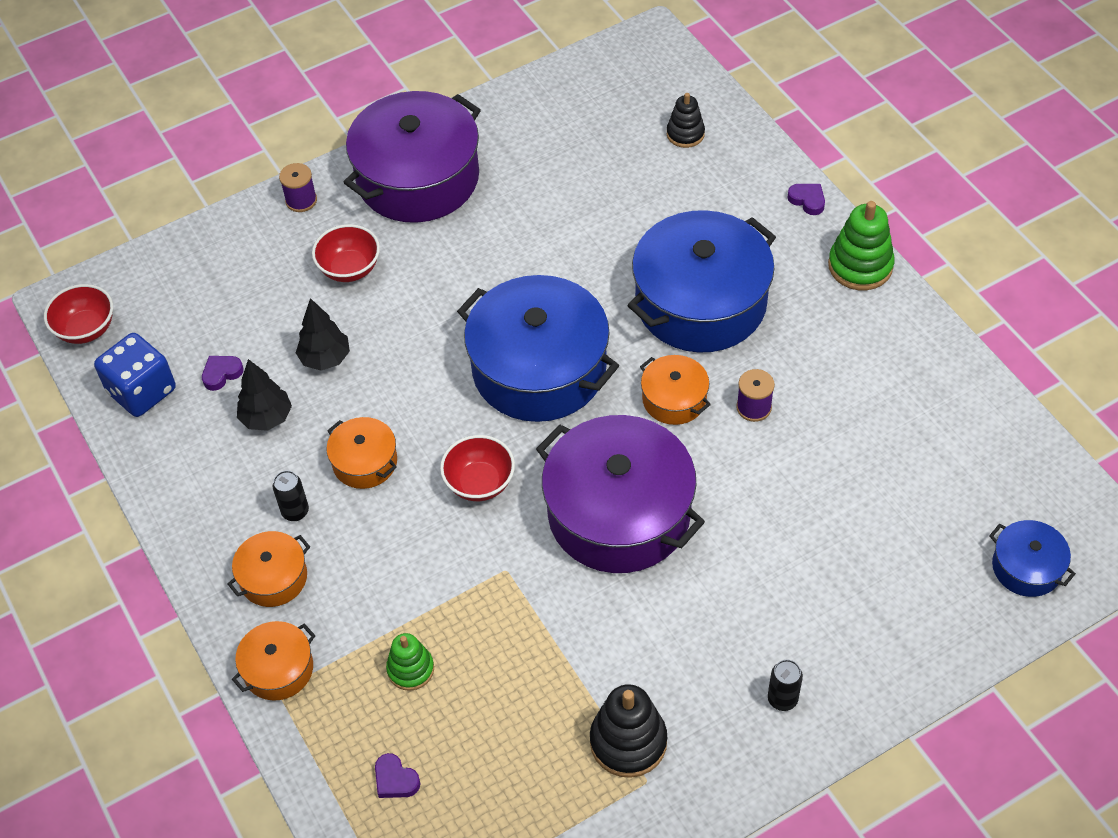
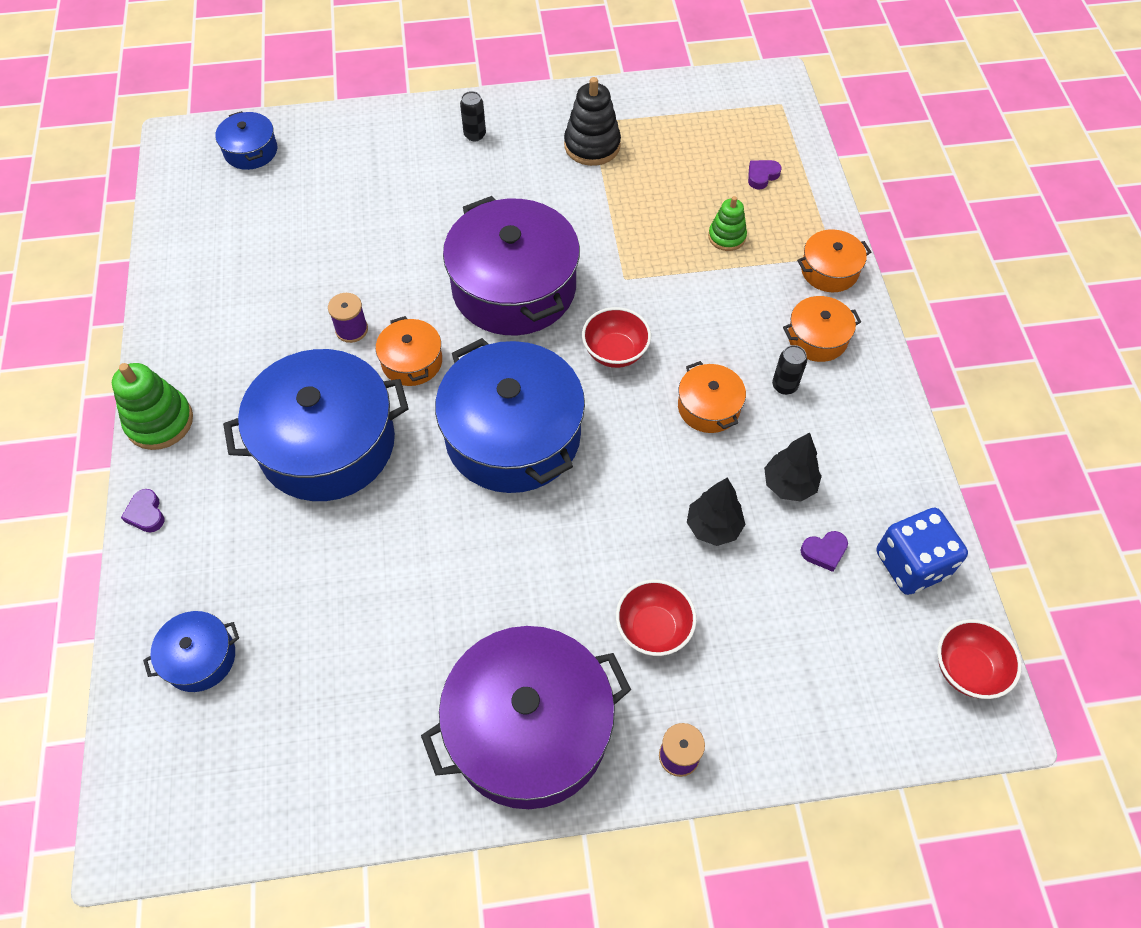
camera: 160 degrees left, 5 degrees up
(395, 780) = (762, 176): purple heart -> purple heart turned 105 degrees counterclockwise
(685, 134) = (200, 658): black stacking toy -> blue pot

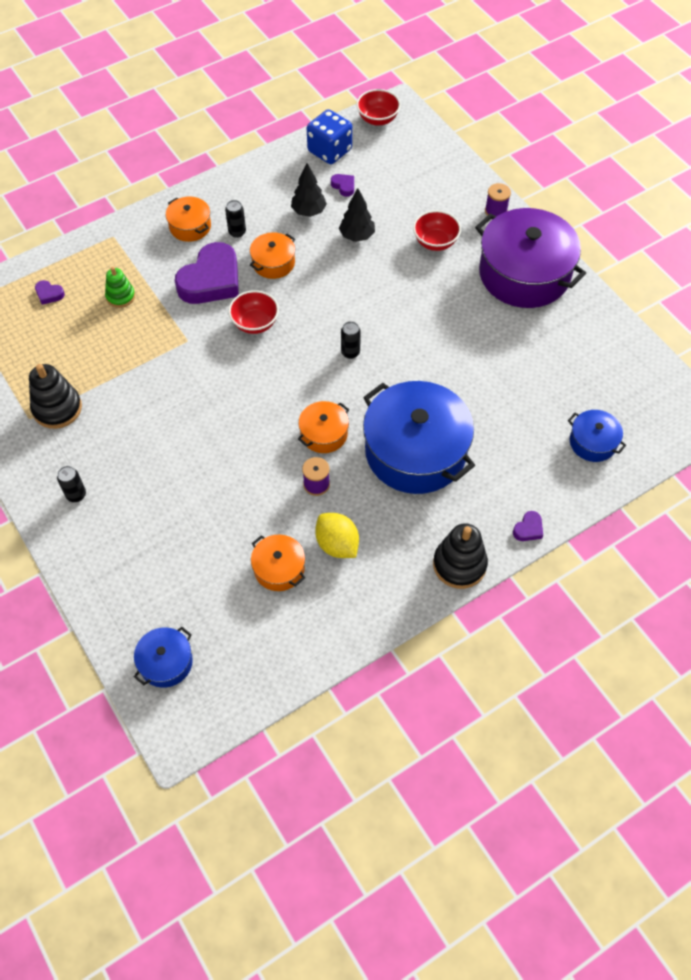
camera: 115 degrees left, 0 degrees up
(159, 421) = (459, 564): green stacking toy -> black stacking toy
(267, 320) = (337, 544): none -> yellow lemon
(513, 435) = (350, 352): blue pot -> black can
(514, 287) = (227, 401): purple pot -> none
(710, 331) = (211, 280): none -> purple heart
(829, 270) = (127, 235): orange pot -> orange pot (279, 568)

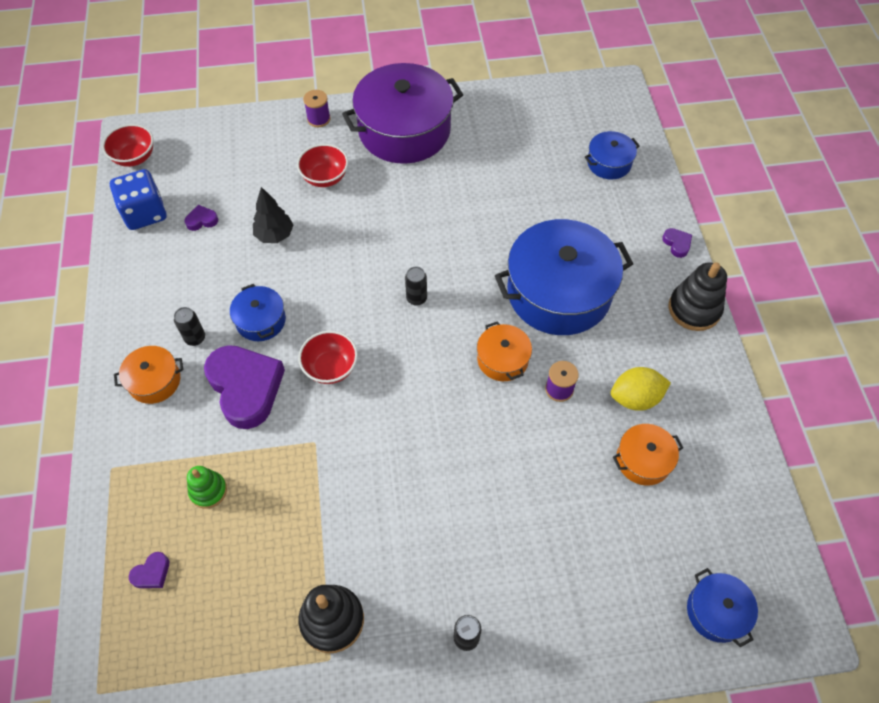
camera: 65 degrees left, 0 degrees up
(273, 263) = (260, 320): orange pot -> blue pot
(309, 211) = (213, 263): black tree -> none

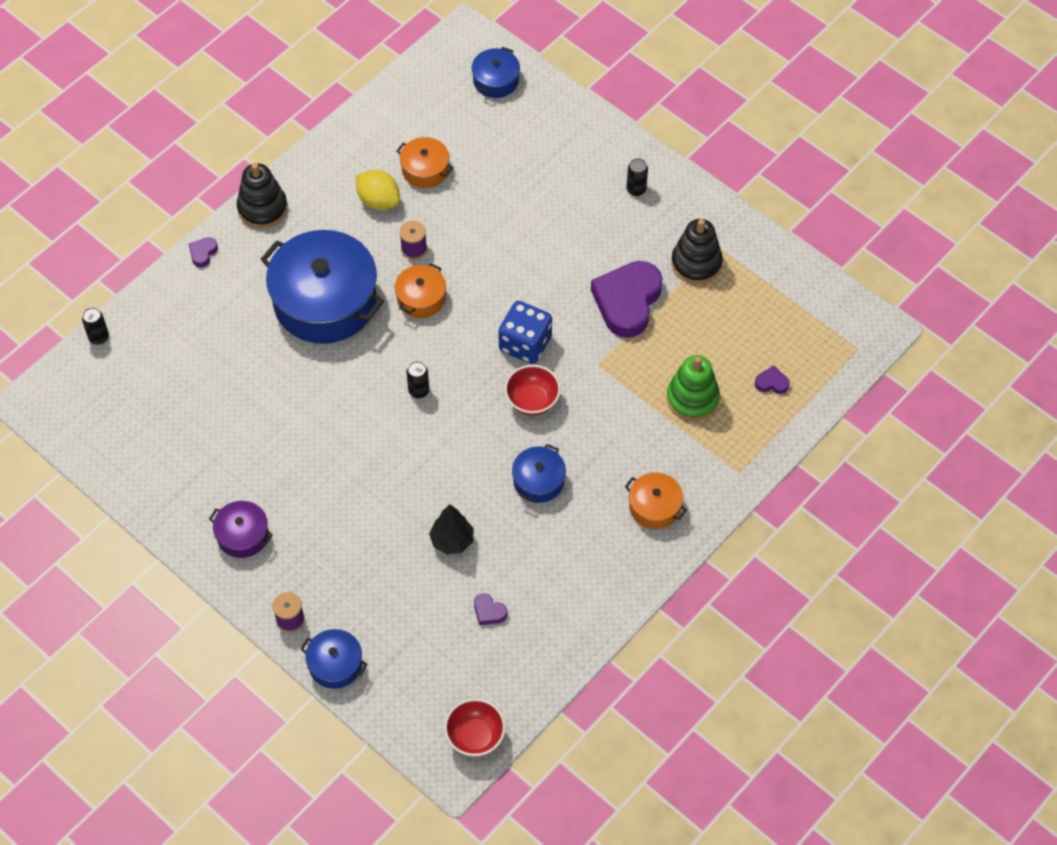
camera: 130 degrees left, 0 degrees up
(145, 213) = (523, 665): blue dice -> blue dice (525, 344)
(195, 338) = (596, 512): black can -> black can (99, 337)
(208, 491) = (692, 398): green stacking toy -> green stacking toy, size x1.58
(245, 388) = (601, 442): purple heart -> purple heart (627, 301)
(325, 177) = (356, 555): red bowl -> none
(404, 130) = (243, 535): purple pot -> purple pot, size x0.47
(609, 163) = (147, 350): blue pot -> blue pot (335, 664)

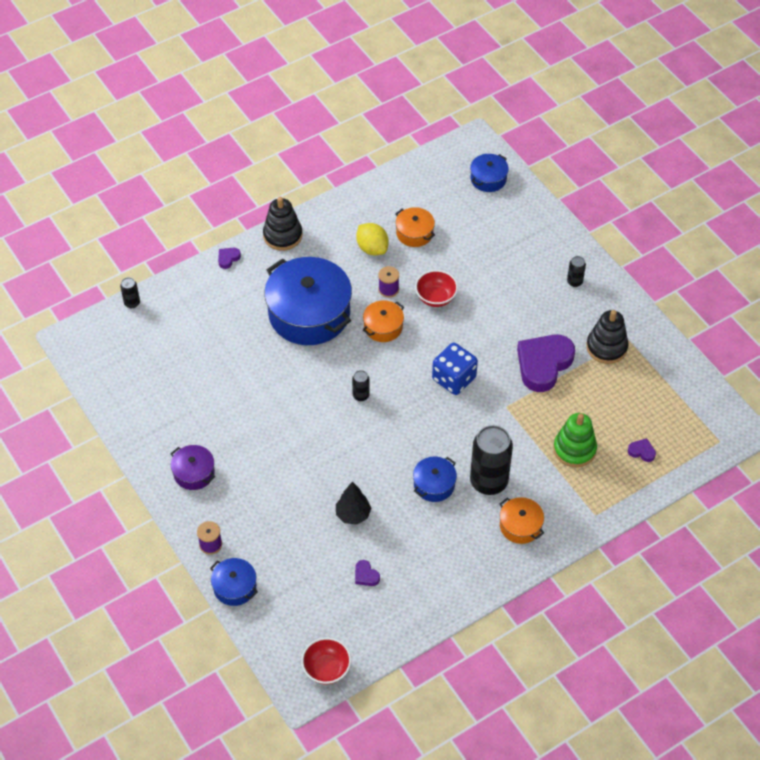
camera: 15 degrees right, 5 degrees down
(532, 400) = (447, 422): red bowl -> red bowl (436, 298)
(602, 462) = (488, 482): none -> black can

